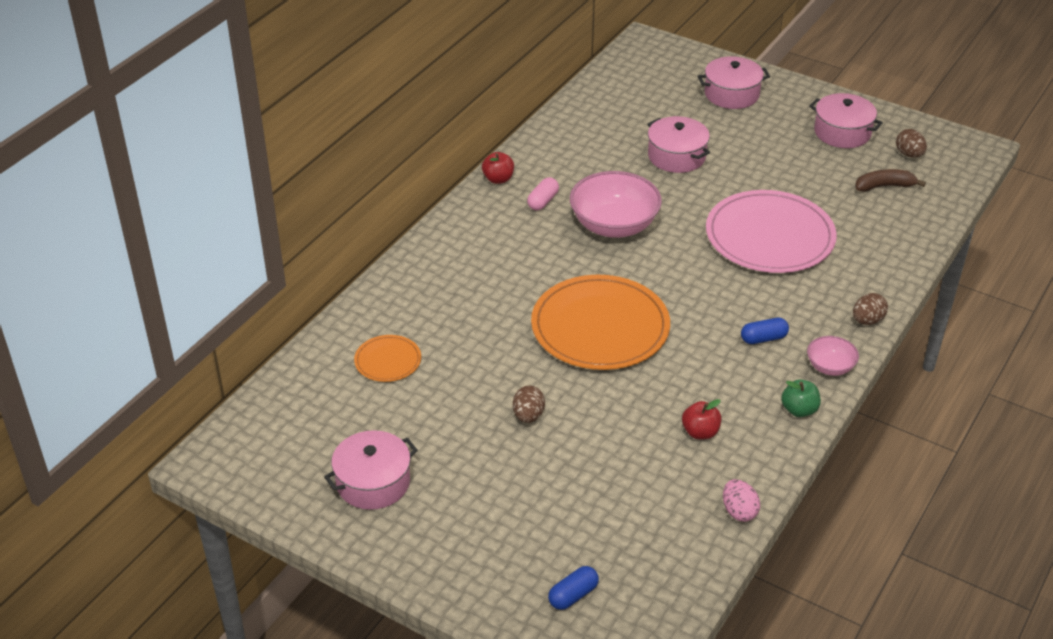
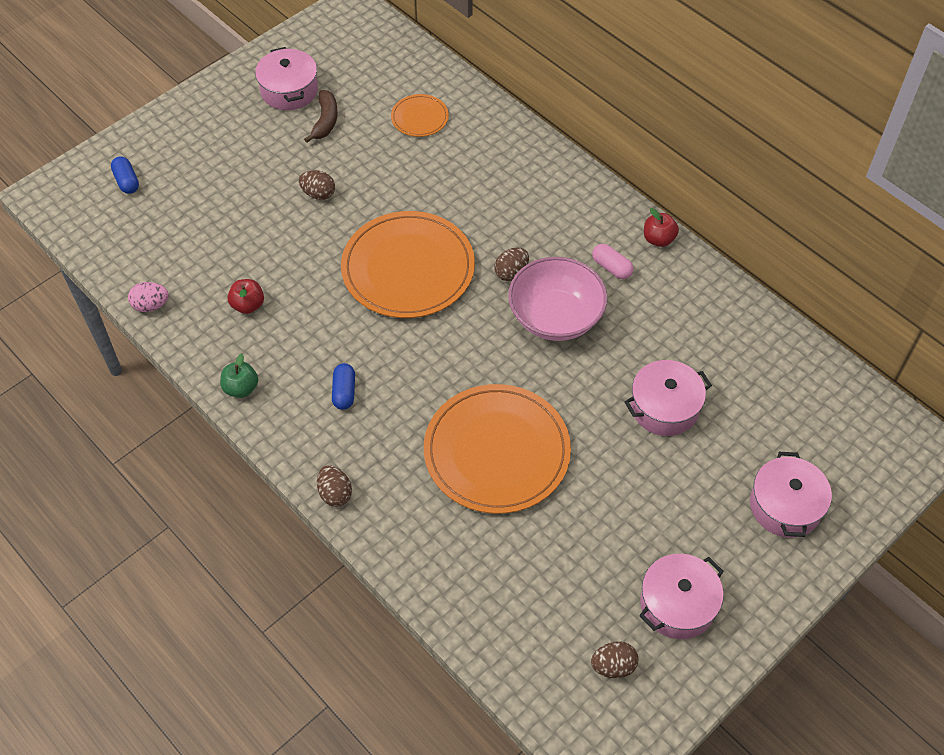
camera: 105 degrees right, 15 degrees up
(575, 259) = (511, 273): none -> brown egg
(769, 236) = (497, 451): pink plate -> orange plate
(830, 367) = (284, 434): pink bowl -> none
(884, 186) = (555, 607): brown banana -> brown banana (325, 121)

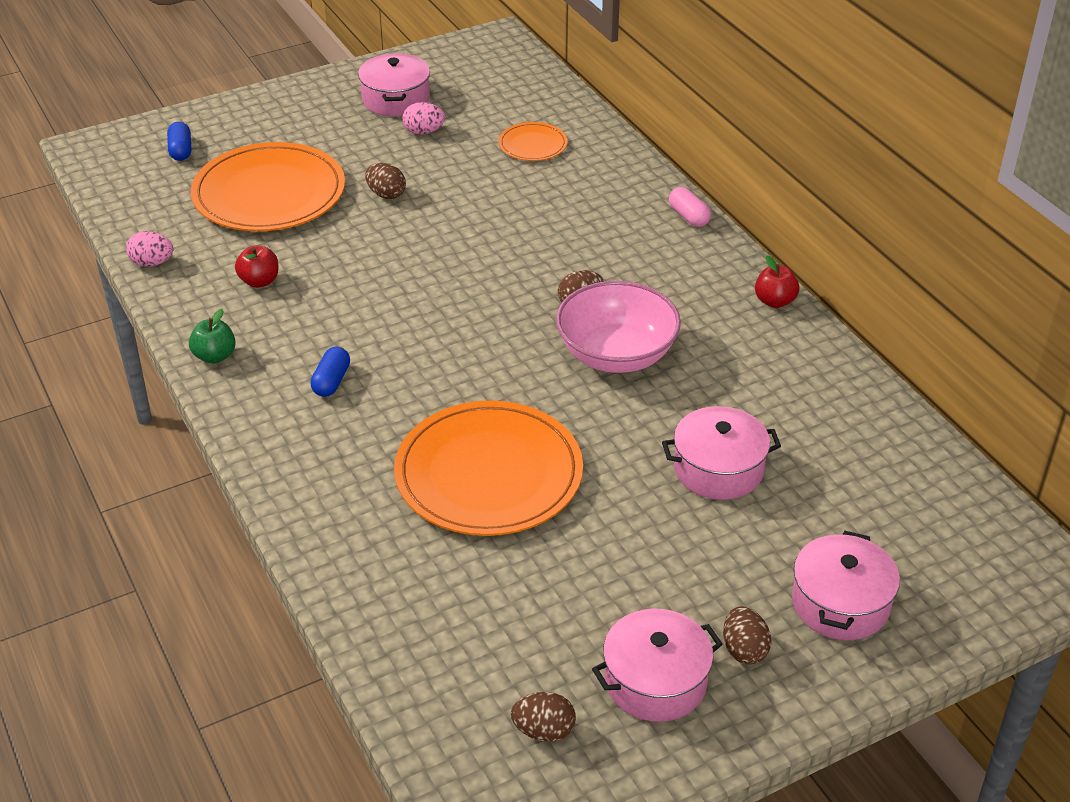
camera: 15 degrees right, 15 degrees down
(325, 121) = (424, 132): brown banana -> pink egg
(335, 493) = (275, 478): brown egg -> brown egg (744, 650)
(408, 268) = (459, 278): orange plate -> orange plate (269, 193)
(611, 267) = (705, 319): pink capsule -> pink capsule (689, 216)

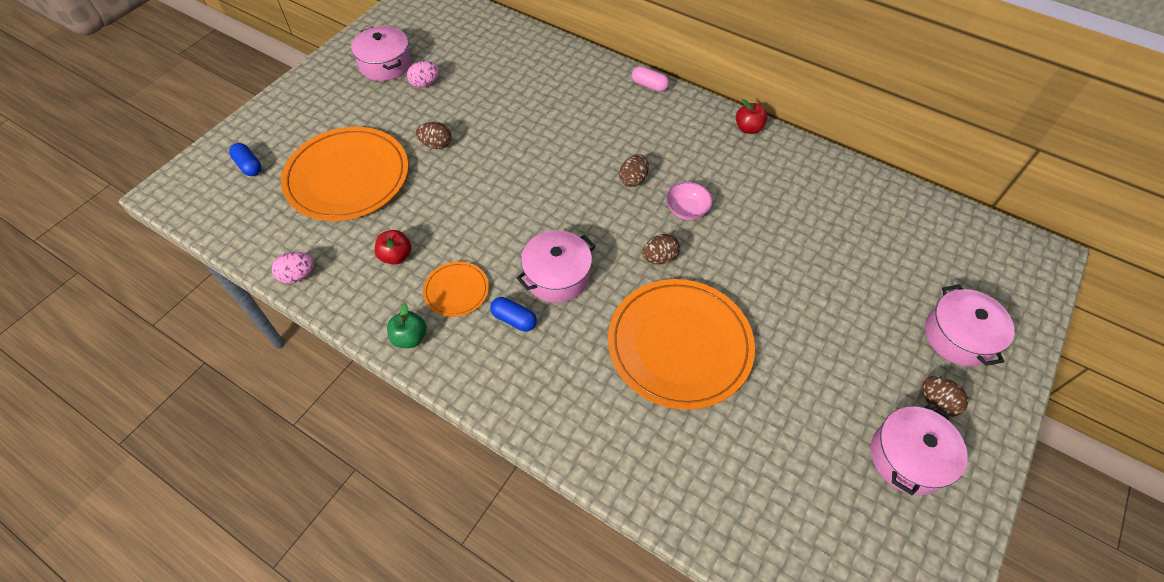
camera: 30 degrees left, 15 degrees up
(331, 381) = (514, 319): blue capsule -> blue capsule turned 45 degrees counterclockwise
(532, 145) = (508, 67): orange plate -> orange plate (456, 290)
(544, 731) = (876, 540): brown egg -> brown egg (659, 258)
(616, 354) = (686, 210): pink bowl -> pink bowl, size x0.51
(718, 469) = (814, 270): pink pot -> pink pot (557, 276)

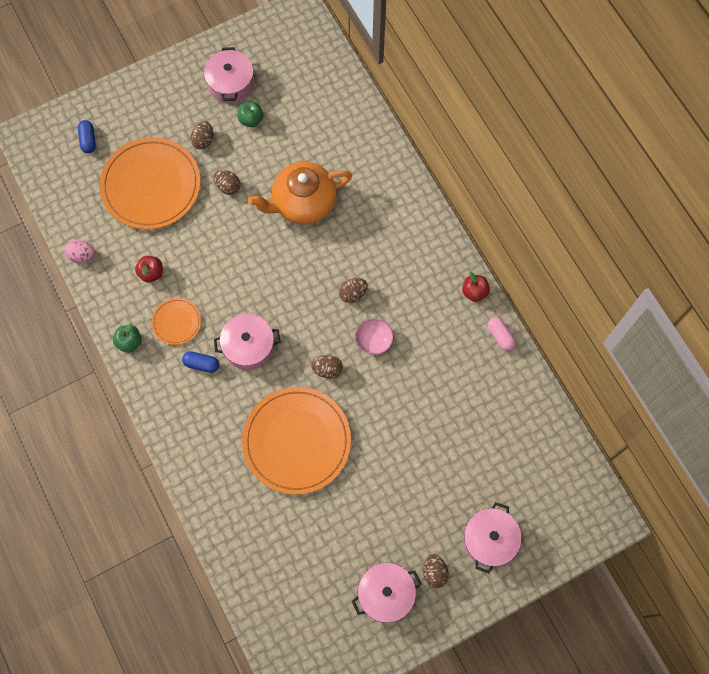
camera: 30 degrees right, 15 degrees up
(384, 118) = (203, 140): none -> brown egg
(425, 84) = (251, 120): pink egg -> green apple
(514, 319) = (201, 364): blue capsule -> blue capsule turned 45 degrees counterclockwise
(525, 127) = (303, 203): none -> orange teapot
(649, 85) = (425, 209): pink capsule -> pink capsule (500, 336)

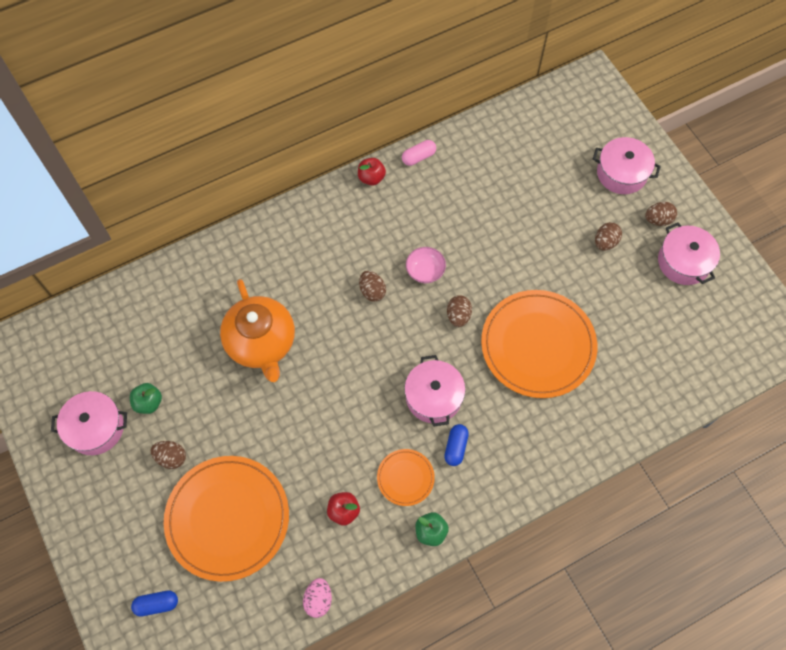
camera: 90 degrees left, 5 degrees down
(228, 186) = (235, 426): brown egg -> brown egg (605, 242)

